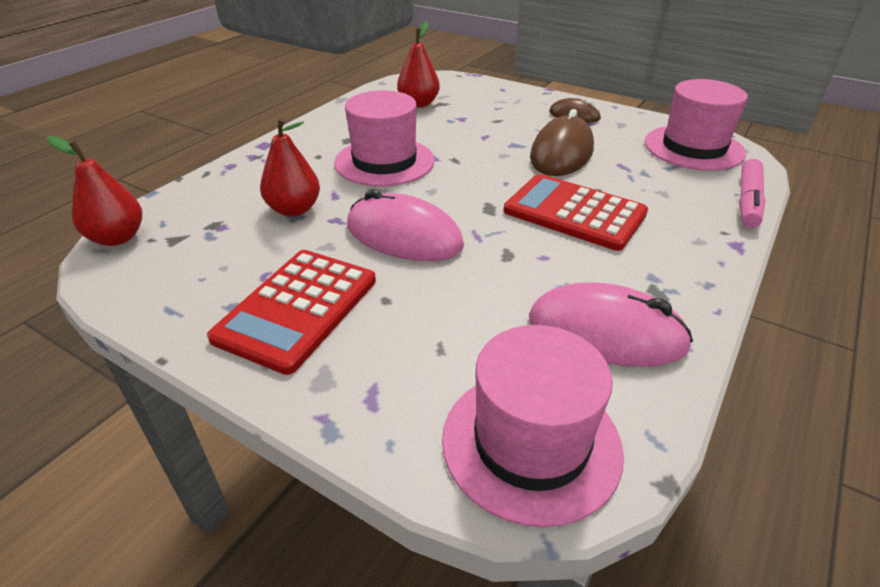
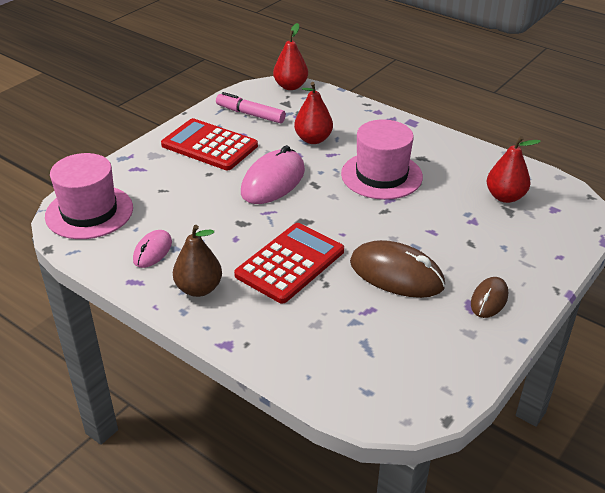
camera: 95 degrees right, 0 degrees up
(606, 332) = (153, 251): pink mouse -> pink mouse, size x0.56
(659, 276) = (199, 288): none -> brown pear
(693, 148) = (409, 376): pink hat -> none
(748, 201) = (293, 378): pink marker -> pink marker (250, 114)

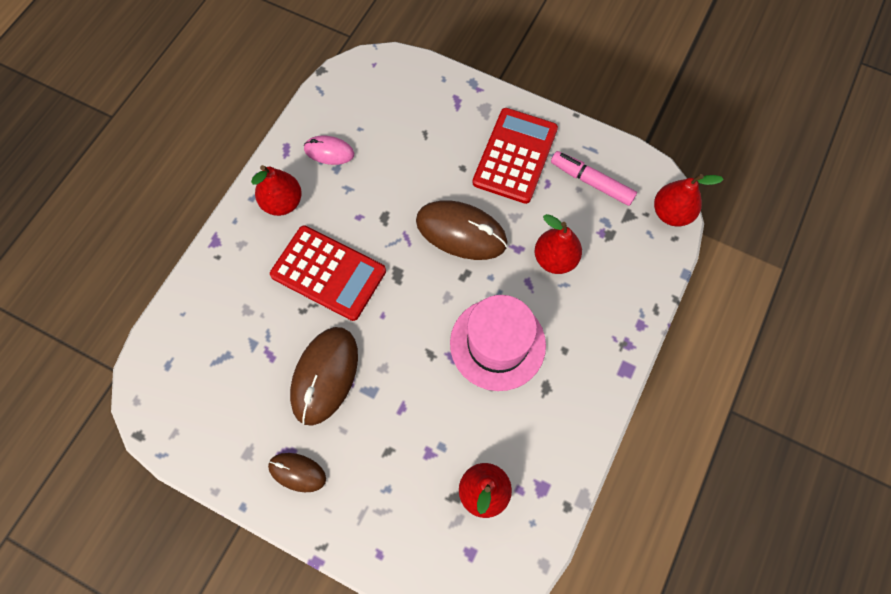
camera: 80 degrees right, 30 degrees up
(89, 212) = (378, 84): pink hat -> none
(199, 288) = (282, 202): brown pear -> red pear
(250, 114) = (591, 182): pink marker -> pink marker turned 75 degrees counterclockwise
(273, 181) = (461, 232): pink mouse -> brown mouse

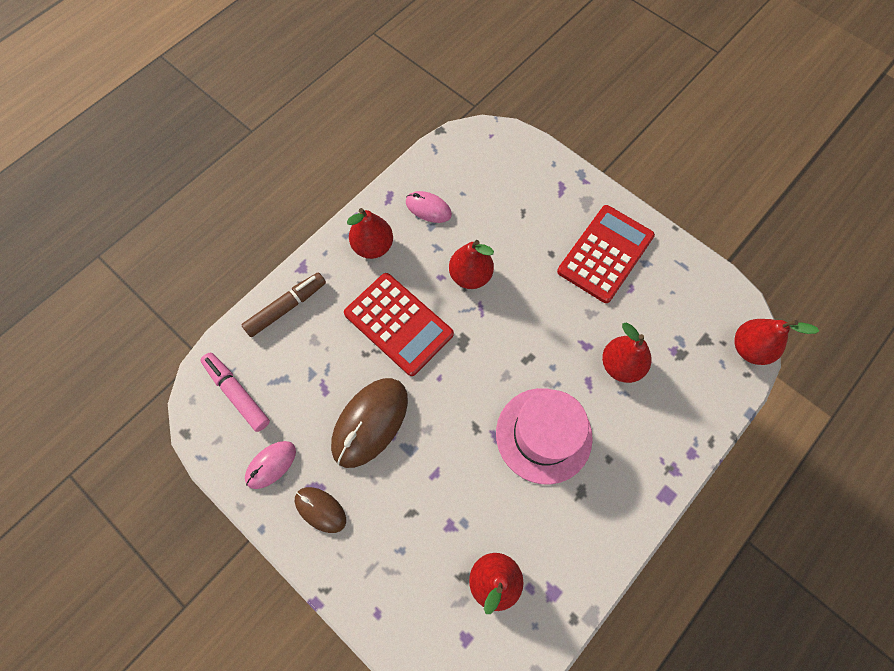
camera: 15 degrees right, 0 degrees up
(209, 284) = (286, 307): none -> brown marker
(235, 443) = (271, 465): none -> pink mouse
(388, 208) = (470, 275): none -> red pear
(461, 232) = (535, 315): brown mouse -> none
(591, 182) = (675, 297): pink marker -> pink marker (237, 393)

